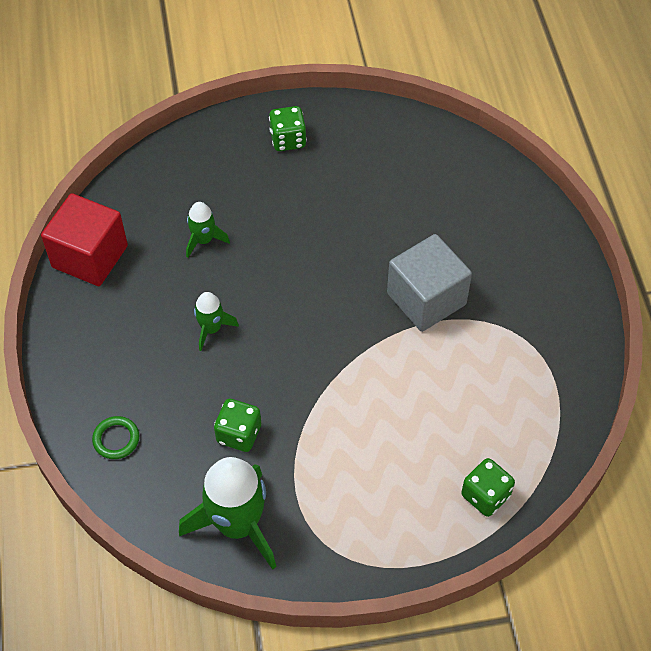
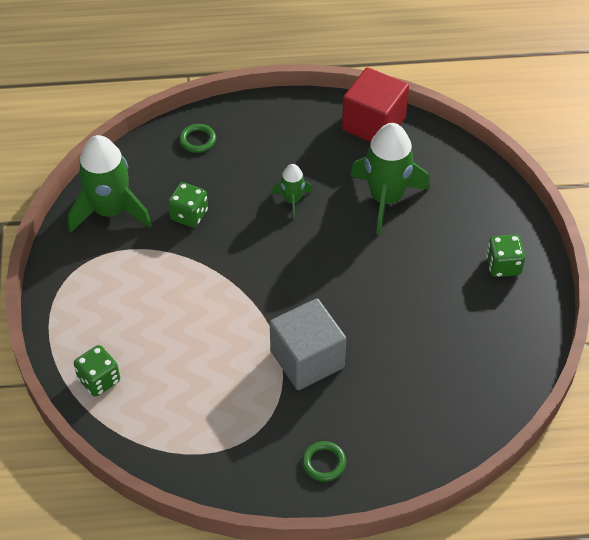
camera: 95 degrees right, 5 degrees down
(204, 240) = (386, 198): green rocket -> green rocket, size x1.98
(543, 276) = (324, 463): none -> green ring

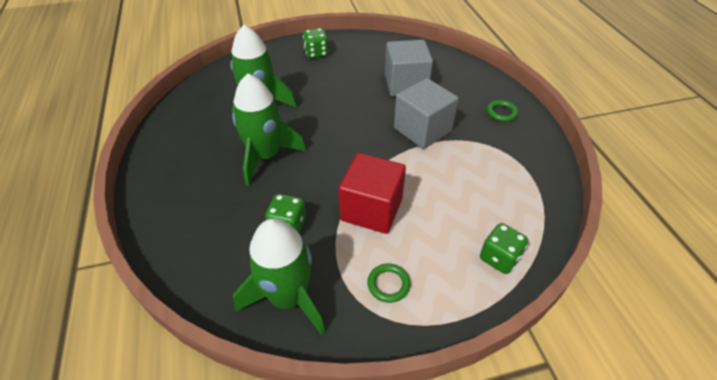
camera: 100 degrees left, 5 degrees down
(198, 140) = (184, 236): green ring -> green ring (388, 284)
(292, 201) = (265, 156): green rocket -> green rocket, size x1.98
(374, 124) = (177, 119): red cube -> red cube (371, 209)
(409, 362) = (406, 84): none -> grey cube

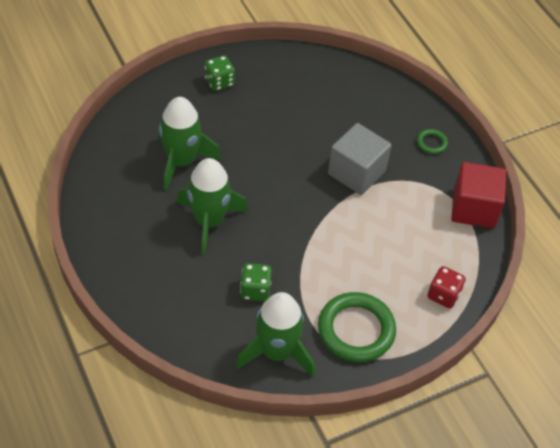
camera: 15 degrees left, 5 degrees up
(371, 209) = (326, 264): red cube -> red cube (474, 208)
(388, 284) = (356, 330): green ring -> green ring, size x2.16
(406, 84) = (328, 116): grey cube -> none
(499, 258) = (443, 295): green dice -> red dice

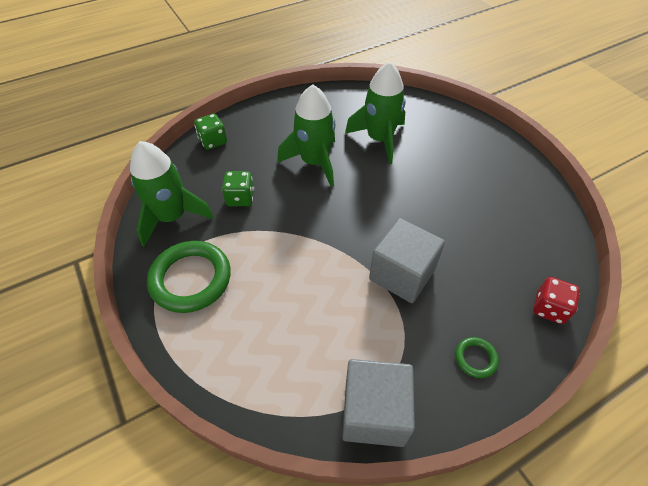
camera: 90 degrees right, 0 degrees up
(219, 82) = (488, 155): green dice -> green dice (213, 141)
(443, 295) = (233, 368): red dice -> red dice (549, 308)
(474, 208) = (374, 412): red cube -> grey cube

